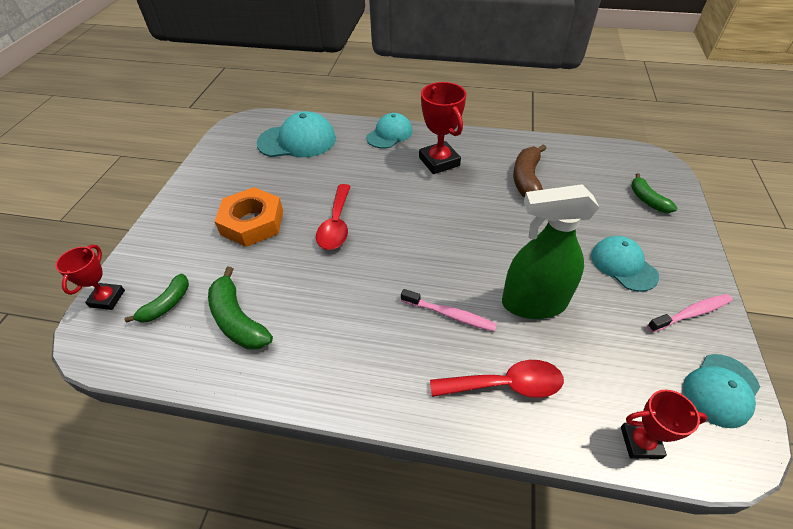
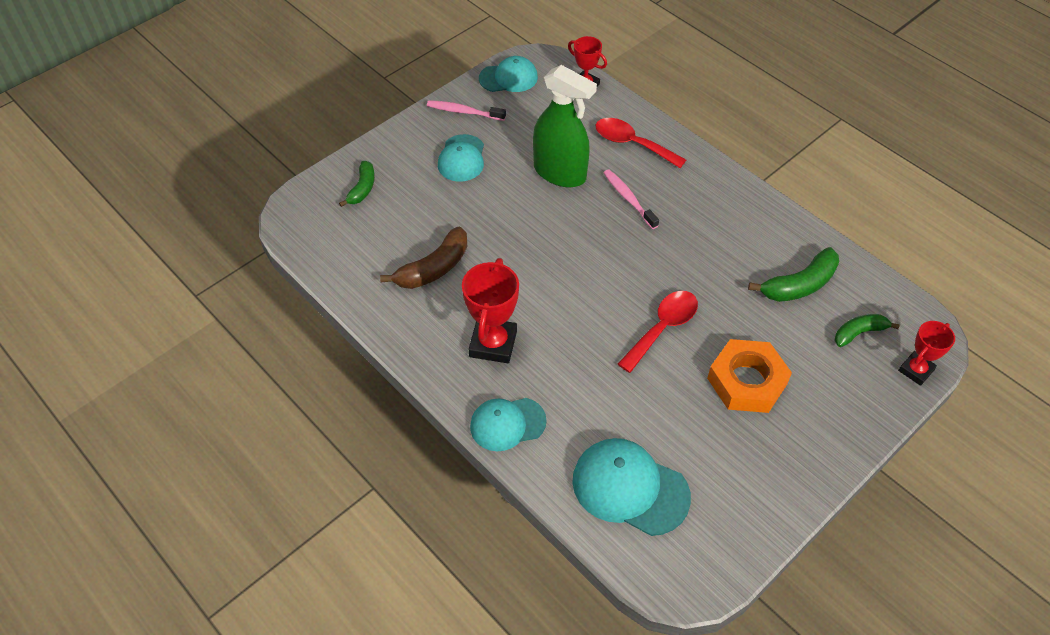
camera: 145 degrees left, 5 degrees up
(238, 319) = (799, 285): green banana -> green banana turned 60 degrees clockwise

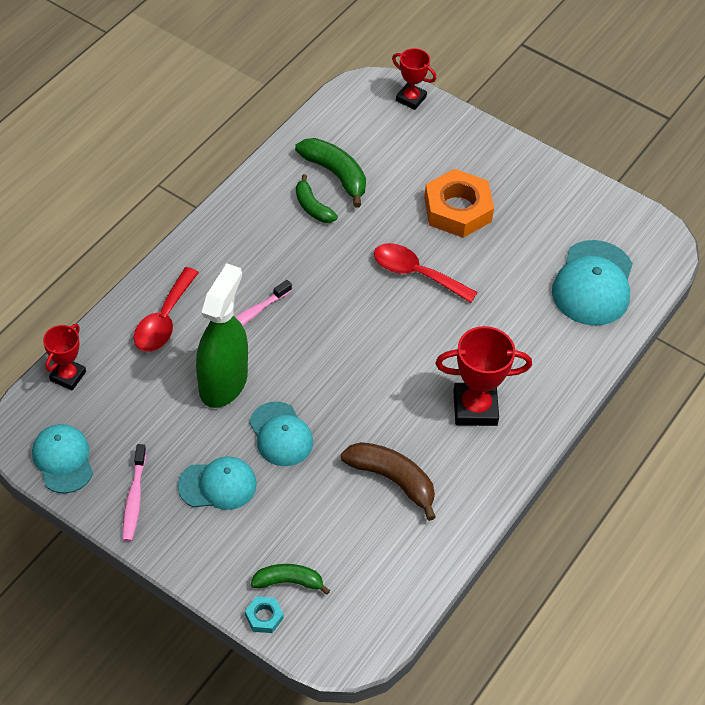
camera: 105 degrees left, 0 degrees up
(338, 171) = (264, 617): none -> turquoise nut
(507, 424) = (561, 381): turquoise cap -> turquoise cap (281, 434)
(859, 333) = (381, 134): green banana -> green banana (312, 207)

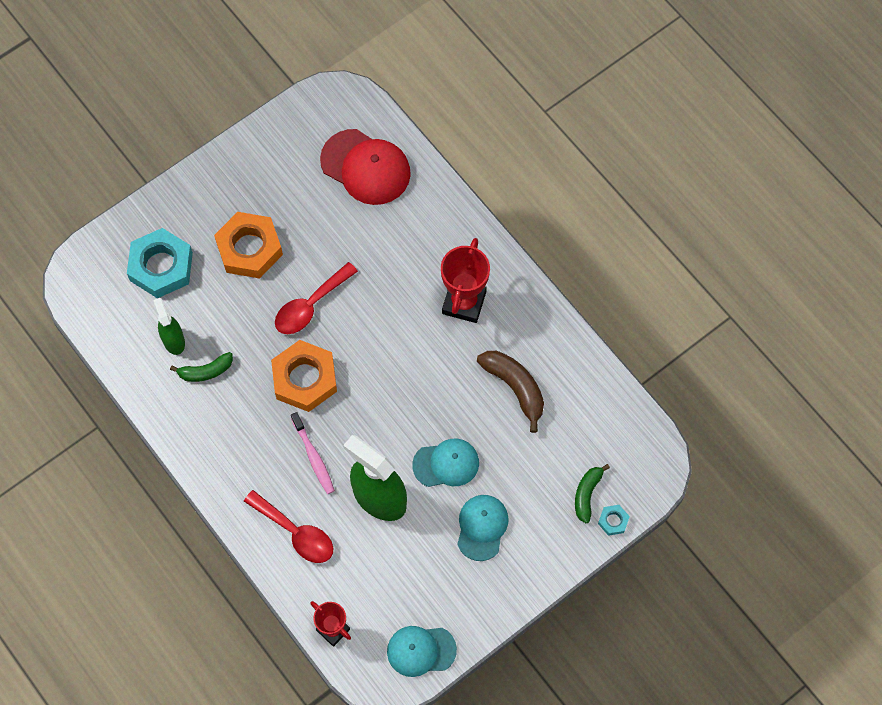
camera: 70 degrees left, 15 degrees up
(134, 498) = (476, 598): pink toothbrush -> none
(333, 288) = (304, 379): none -> orange nut
(335, 175) = (173, 340): green banana -> green spray bottle
(392, 480) = (515, 388): brown banana -> brown banana turned 90 degrees clockwise
(409, 147) = (161, 266): none -> turquoise nut
(411, 99) = (101, 247): red trophy -> none
(593, 283) = (365, 167): turquoise cap -> red cap

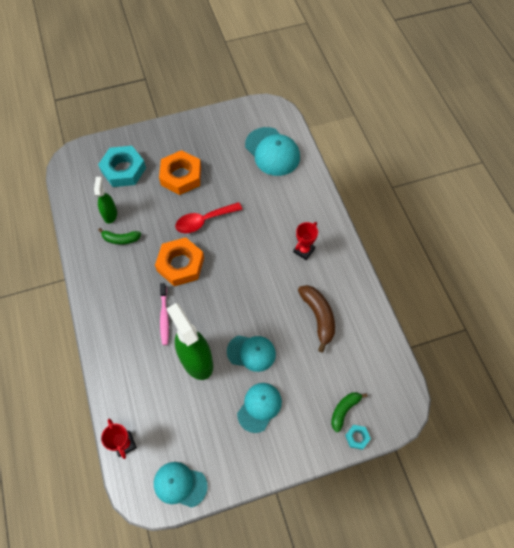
camera: 20 degrees right, 5 degrees down
(296, 533) = (130, 364): red spoon -> none
(365, 167) = (272, 152): red cap -> turquoise cap
(464, 302) = (304, 250): red trophy -> red trophy, size x0.63

